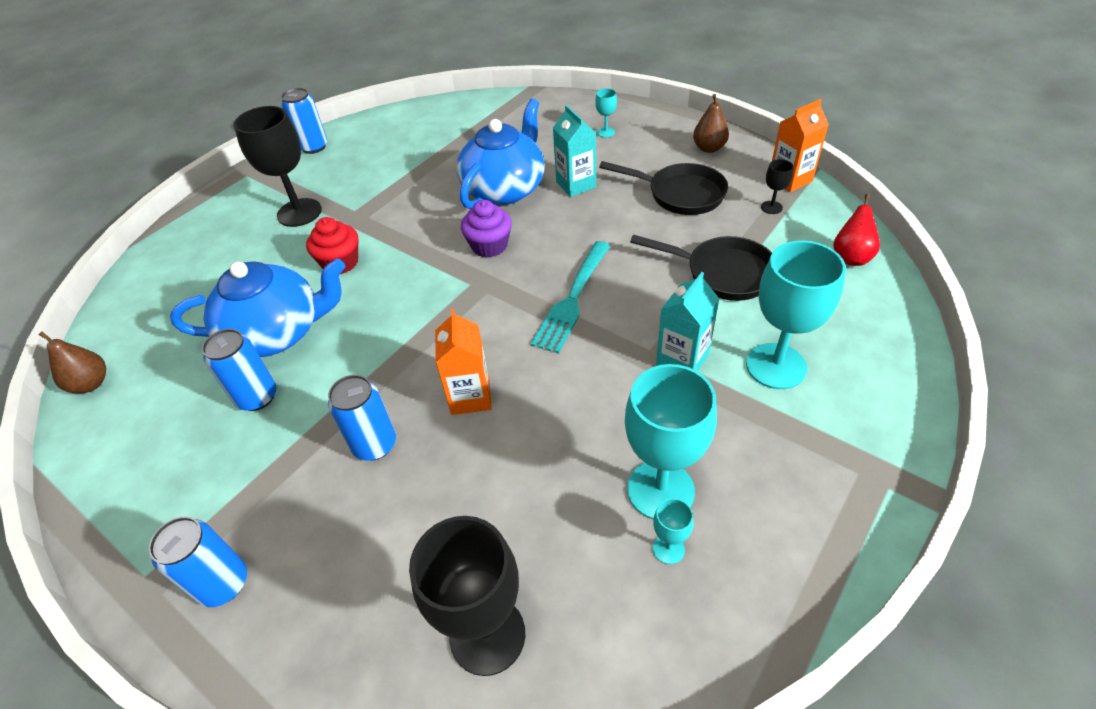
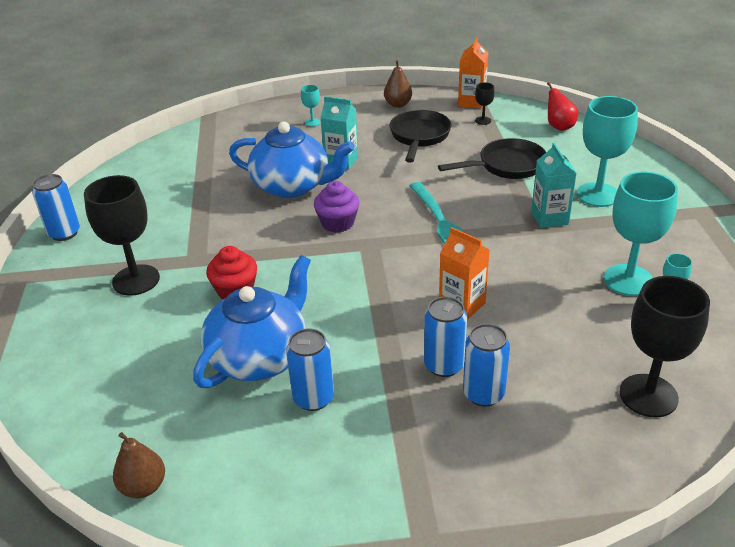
camera: 45 degrees left, 10 degrees down
(223, 584) = (471, 494): blue can -> blue can (483, 394)
(505, 189) = (293, 186): blue teapot -> blue teapot turned 120 degrees clockwise
(680, 194) = (419, 137): black pan -> black pan turned 60 degrees counterclockwise

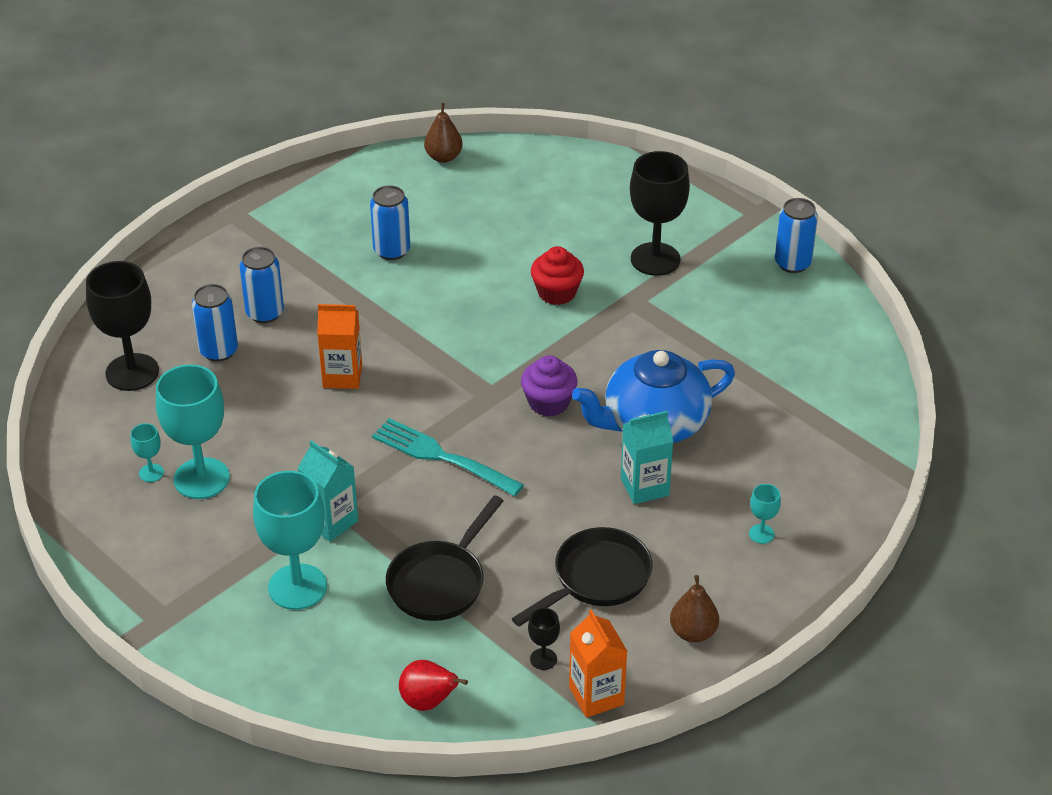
camera: 140 degrees right, 5 degrees up
(260, 357) = (466, 256): blue teapot -> none
(419, 137) = (596, 579): black pan -> black pan turned 105 degrees counterclockwise
(444, 365) = (314, 319): blue can -> blue can (218, 351)

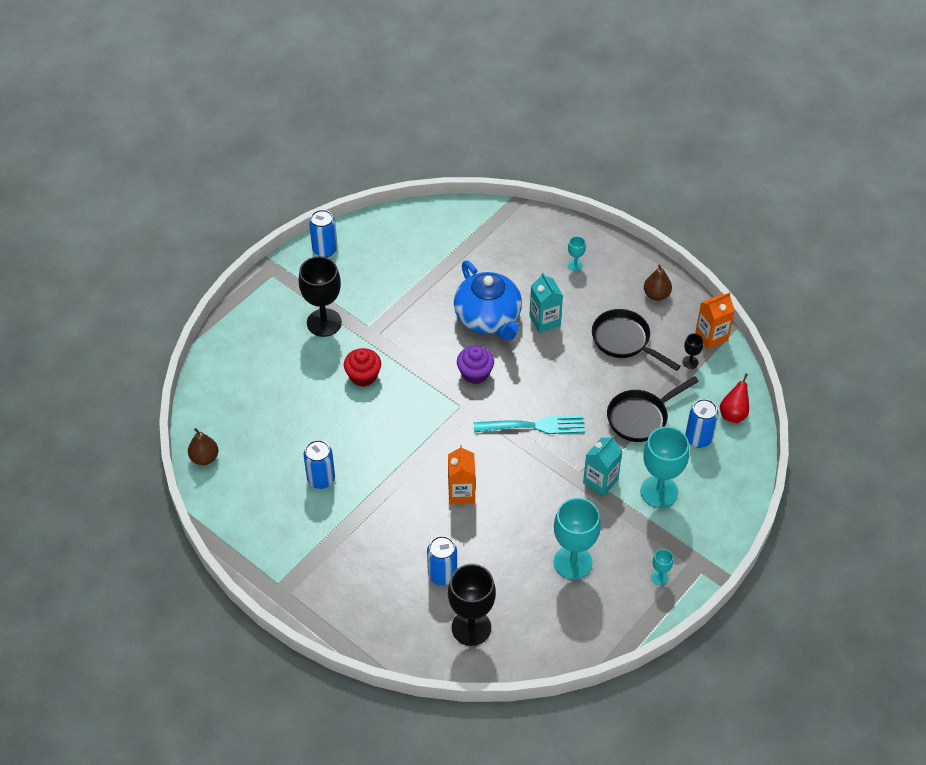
camera: 95 degrees left, 10 degrees up
(151, 473) = (572, 594): turquoise goblet -> turquoise goblet (659, 577)
(265, 313) = (398, 551): blue can -> blue can (698, 438)
(440, 582) = (641, 417): black pan -> black pan turned 120 degrees clockwise
(443, 457) = (533, 426): turquoise fork -> turquoise fork turned 120 degrees counterclockwise

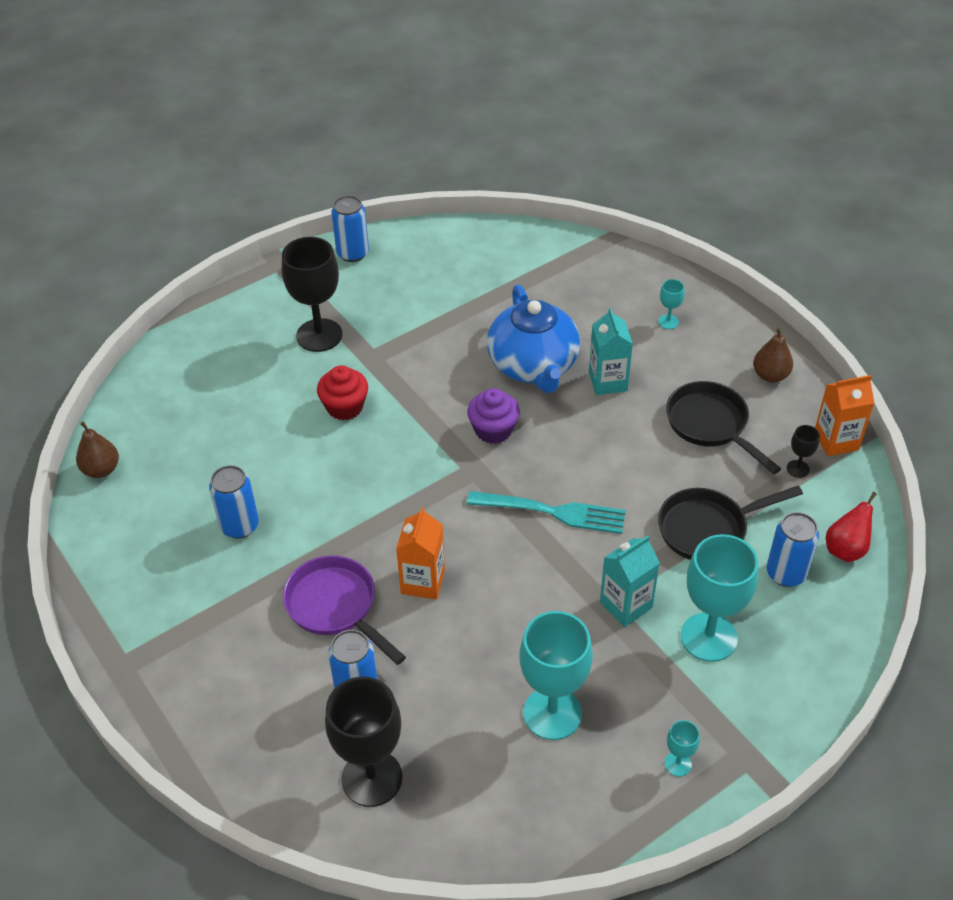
camera: 15 degrees right, 5 degrees down
(408, 522) = (336, 607): none -> purple pan

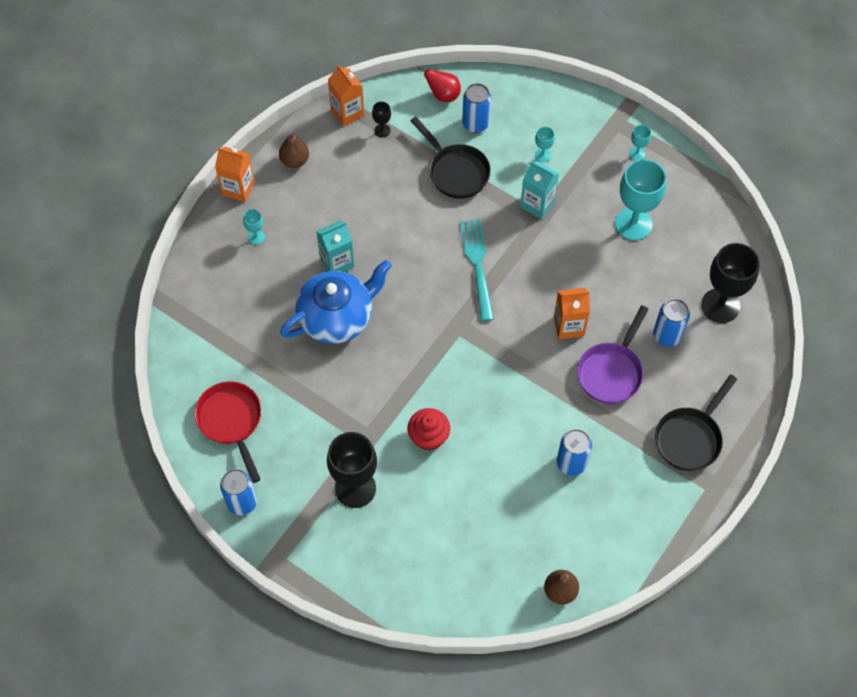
camera: 110 degrees left, 15 degrees up
(444, 262) = (231, 422): none -> red pan
(493, 430) = (414, 325): purple cupcake -> none
(708, 637) = (542, 155): turquoise goblet -> turquoise goblet, size x0.45
(711, 425) = (359, 188): black pan -> black pan (690, 438)
(742, 320) = (238, 188): none -> orange carton

